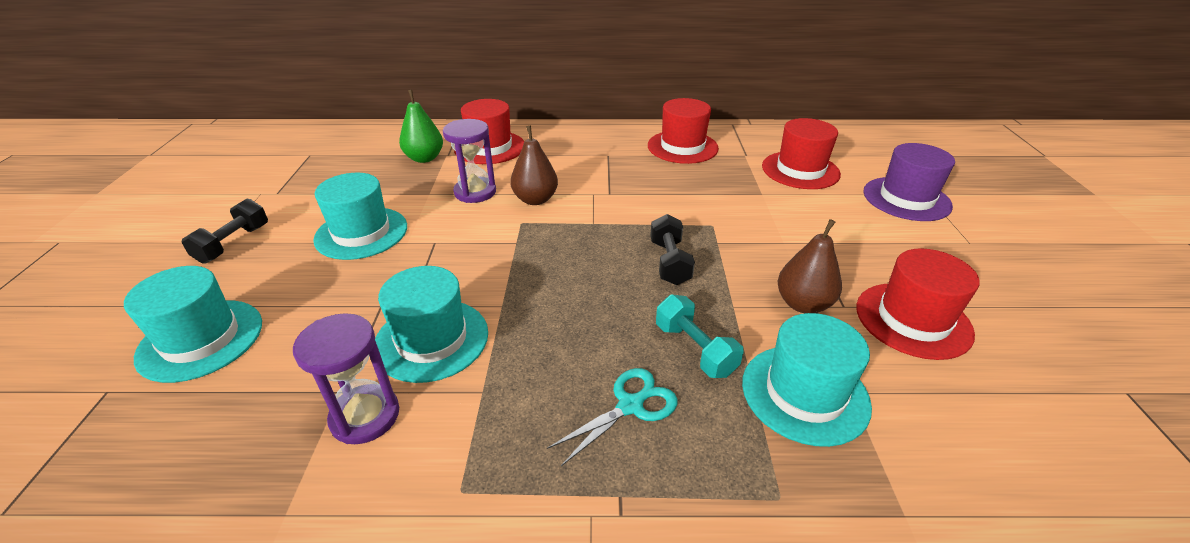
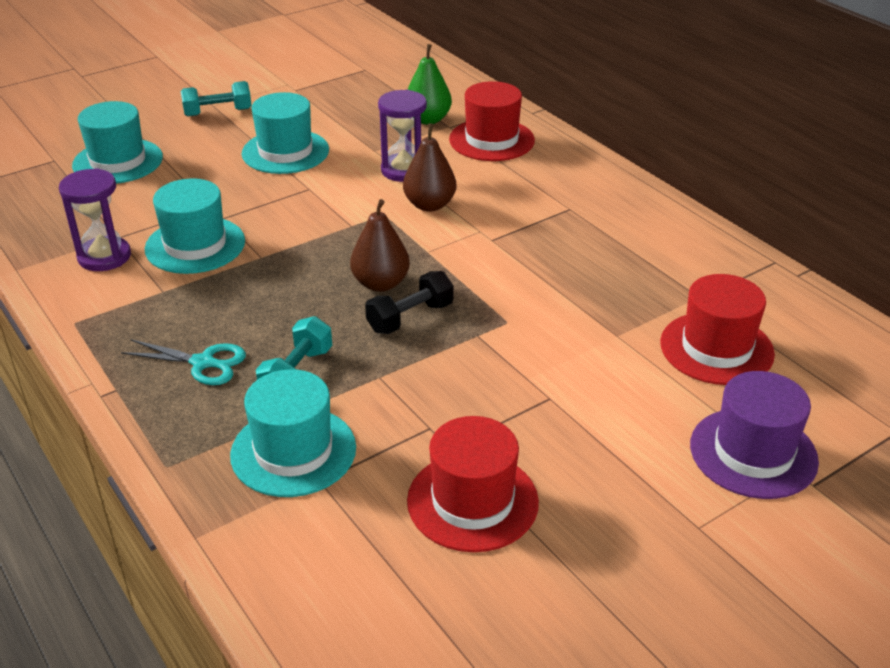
camera: 55 degrees right, 0 degrees up
(233, 244) = (218, 112): black dumbbell -> turquoise dumbbell
(682, 147) = (656, 247): red hat -> none
(803, 304) = (425, 419): brown pear -> brown pear (380, 283)

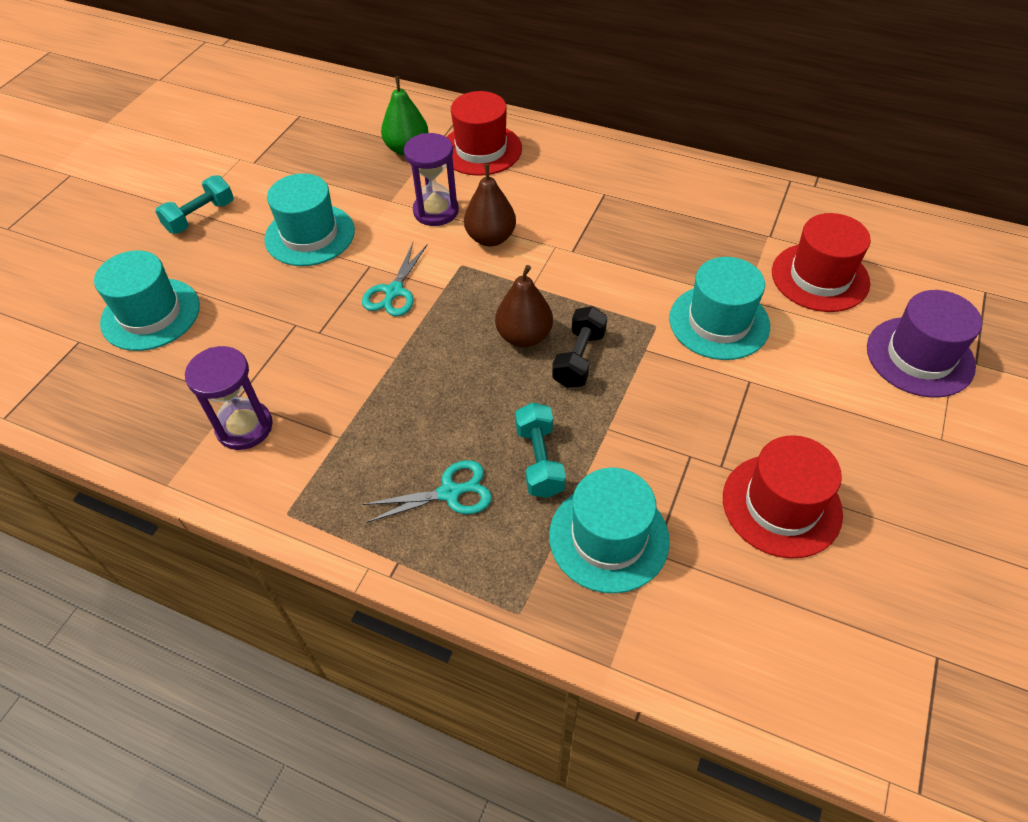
camera: 30 degrees left, 15 degrees up
(195, 245) = (322, 373): turquoise hat -> turquoise hat (719, 322)
(309, 213) = (394, 291): none -> turquoise scissors

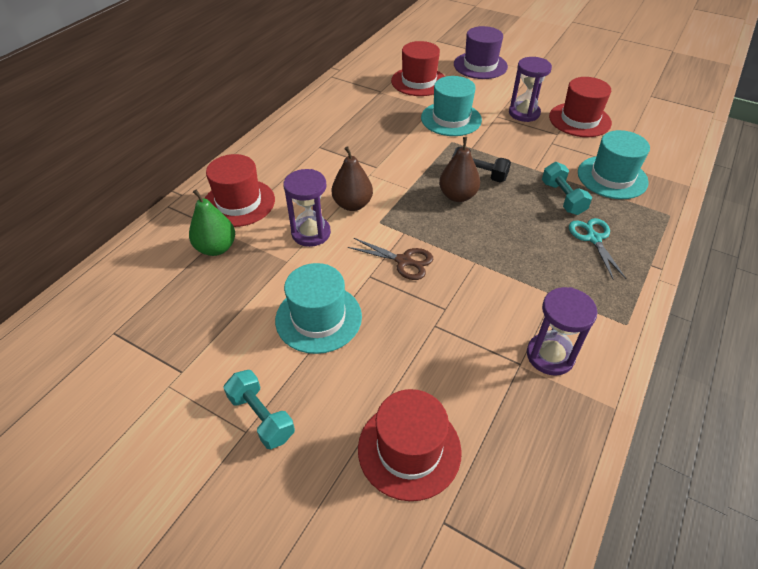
camera: 85 degrees left, 5 degrees down
(150, 314) = (409, 449): turquoise hat -> red hat
(394, 291) = (403, 261): turquoise scissors -> brown scissors
(539, 460) = (562, 198): turquoise dumbbell -> turquoise dumbbell turned 75 degrees clockwise
(772, 419) = (524, 113): none -> purple hourglass

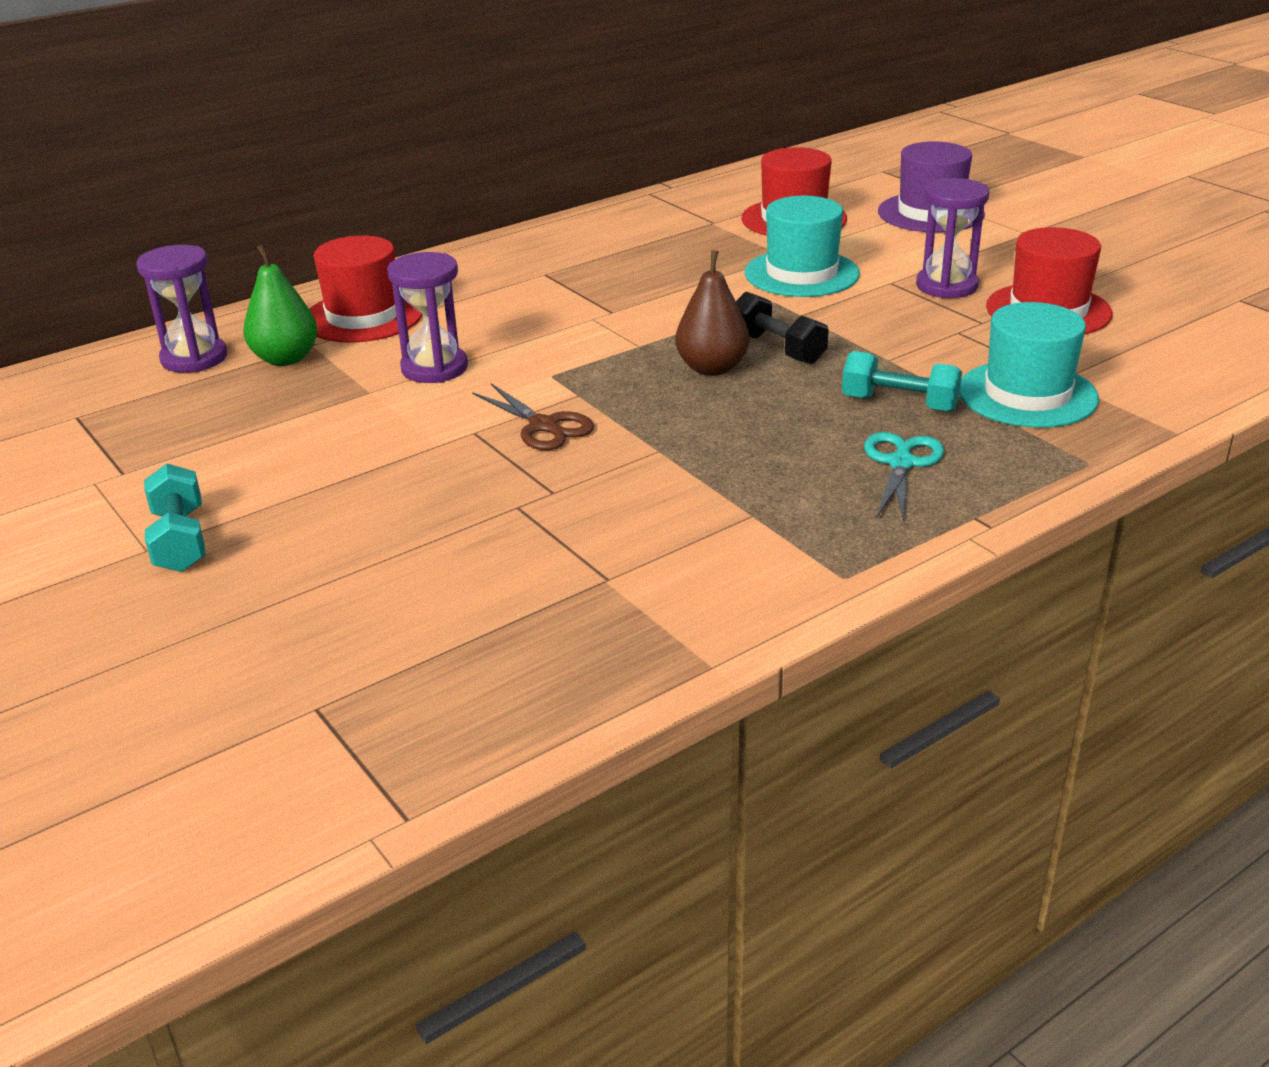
camera: 25 degrees right, 15 degrees down
(318, 318) = (354, 460): turquoise hat -> none
(352, 204) = (529, 348): brown pear -> none
(409, 449) = (343, 624): red hat -> none
(550, 355) = (667, 581): purple hourglass -> purple hourglass (194, 358)
(562, 198) = (899, 404): turquoise dumbbell -> turquoise dumbbell turned 75 degrees counterclockwise

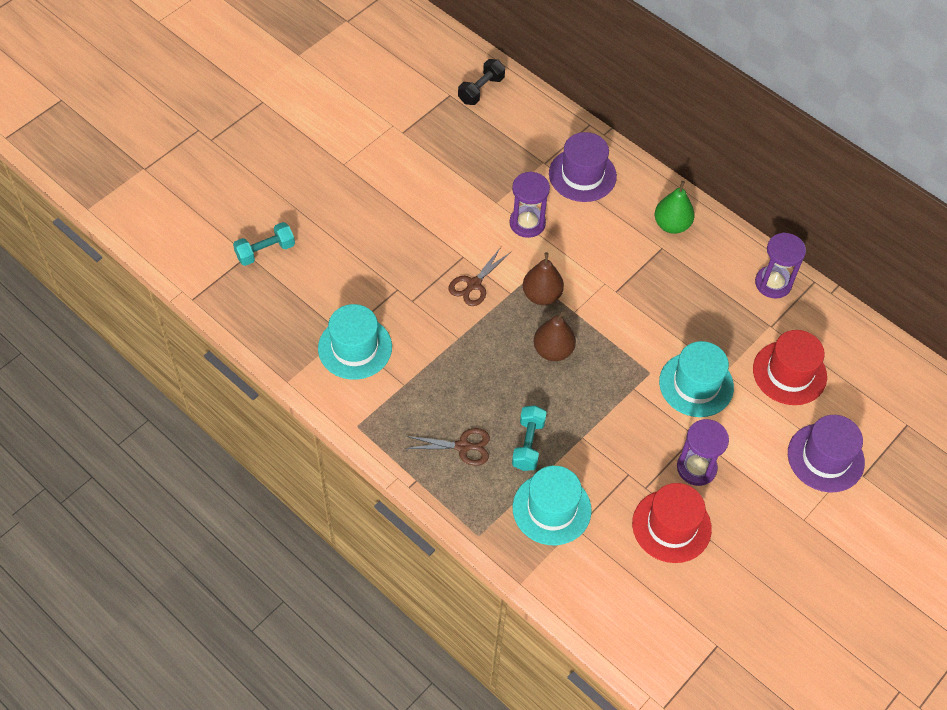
camera: 75 degrees right, 25 degrees up
(180, 540) = (351, 173): turquoise dumbbell -> turquoise dumbbell (265, 251)
(194, 358) = (517, 118): purple hourglass -> purple hourglass (773, 283)
(285, 359) = (524, 156): green pear -> green pear (671, 225)
(363, 316) = (582, 175): red hat -> purple hat
(595, 368) = (542, 295): none -> brown pear
(646, 567) = (355, 348): none -> turquoise hat
(777, 349) = (584, 380): black dumbbell -> black dumbbell (481, 90)
(901, 463) = (462, 446): turquoise scissors -> brown scissors

